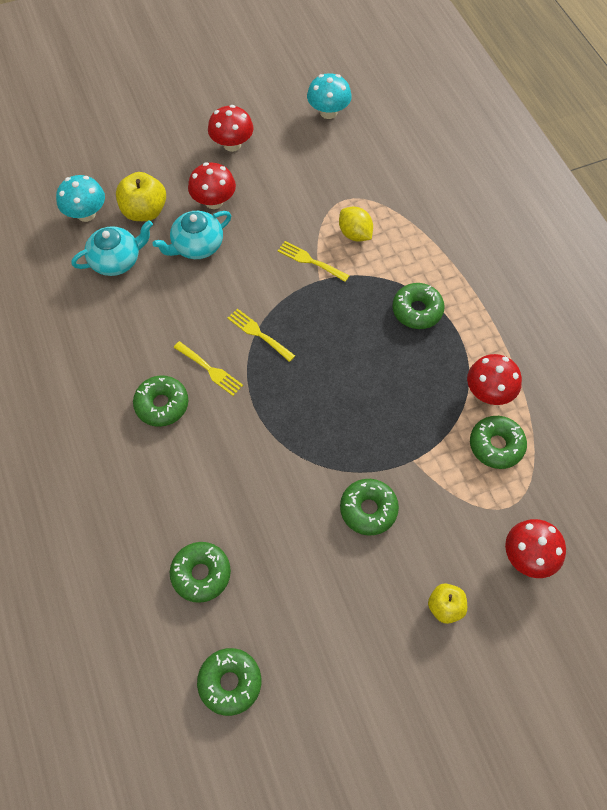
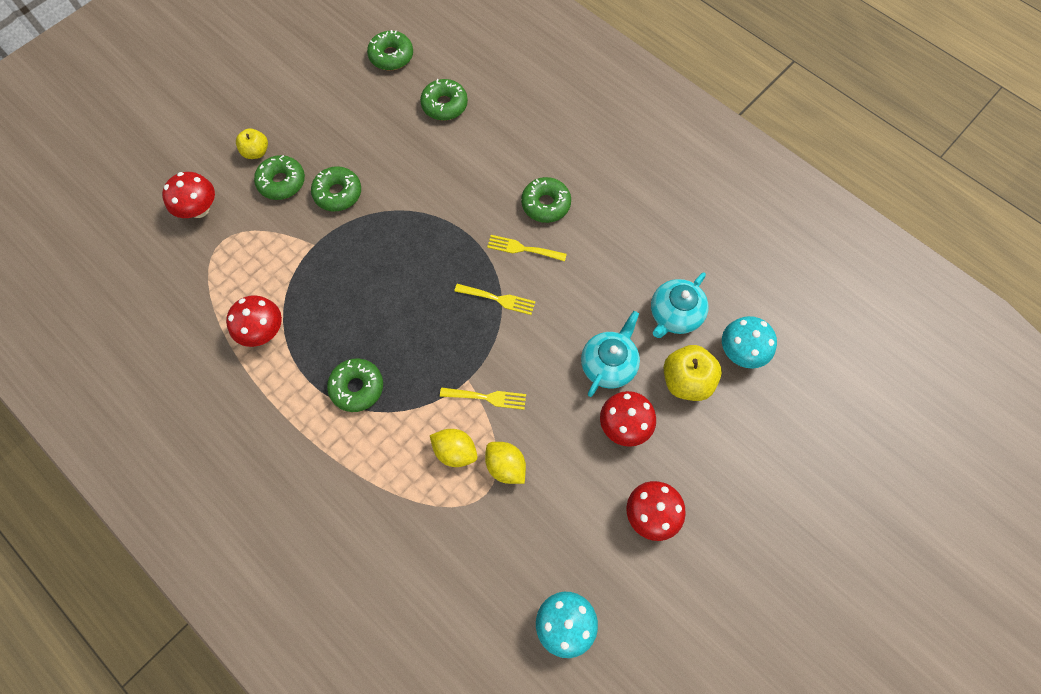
camera: 155 degrees right, 5 degrees up
(320, 210) = (505, 466): none -> yellow lemon
(496, 445) = (245, 285): green donut -> green donut (282, 182)

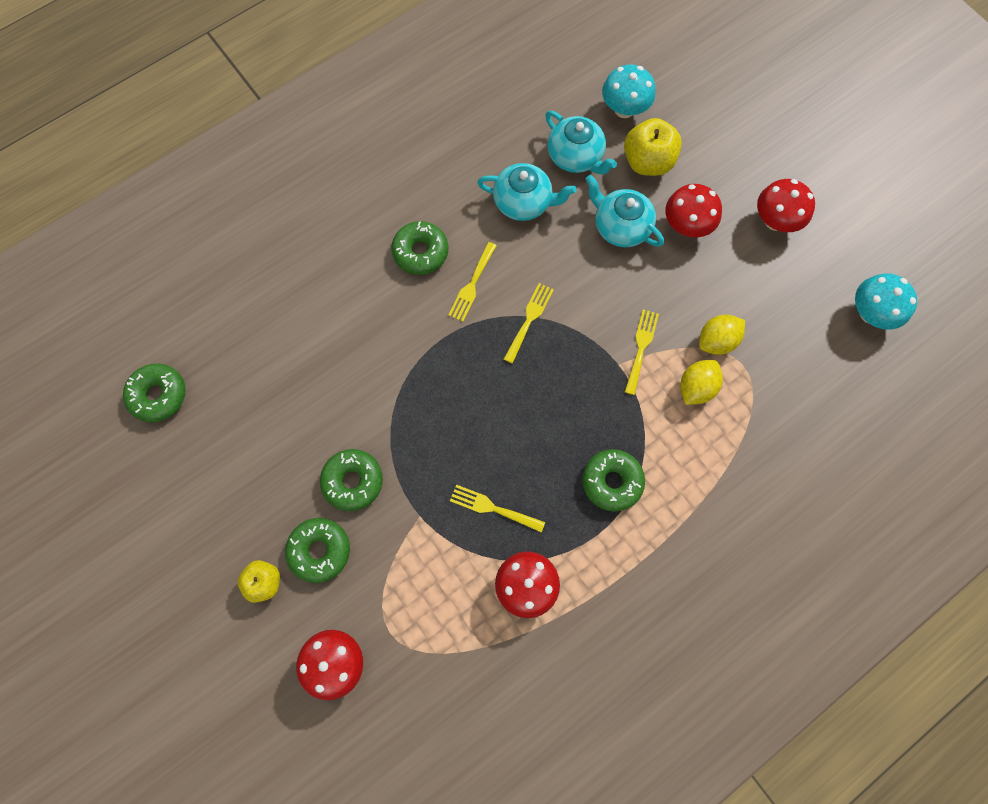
camera: 80 degrees left, 5 degrees up
(325, 296) = (492, 508): none -> yellow fork
(444, 105) = (254, 340): green donut -> none
(614, 277) = (523, 202): none -> turquoise teapot

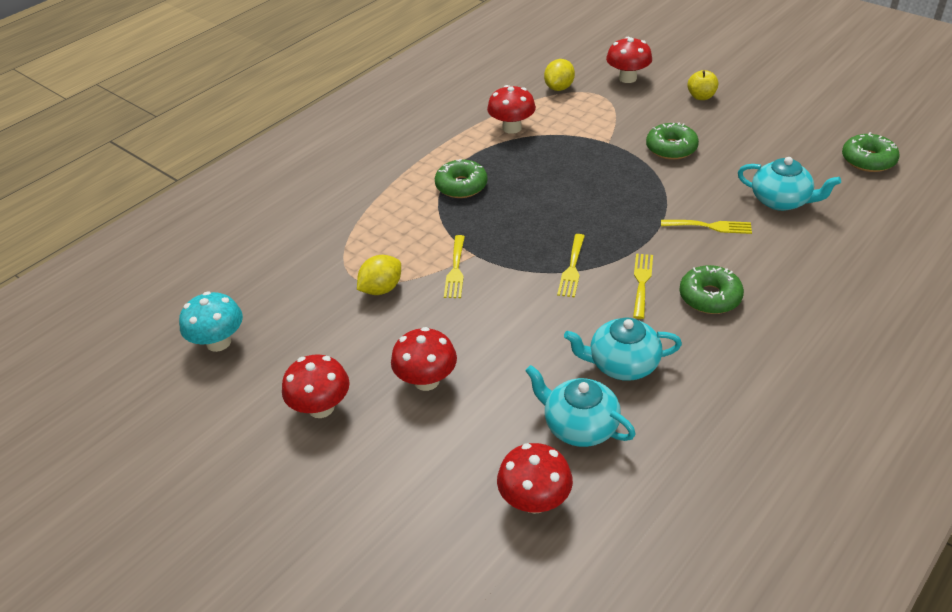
camera: 170 degrees right, 30 degrees down
(320, 551) = (672, 115): green donut -> none
(492, 508) = (553, 156): yellow fork -> yellow fork (710, 226)
(620, 226) = (502, 364): turquoise teapot -> turquoise teapot (781, 201)
(624, 109) = (534, 500): turquoise mushroom -> red mushroom
(647, 162) = (487, 439): yellow apple -> none
(696, 388) = (398, 253): yellow lemon -> yellow lemon (559, 88)

